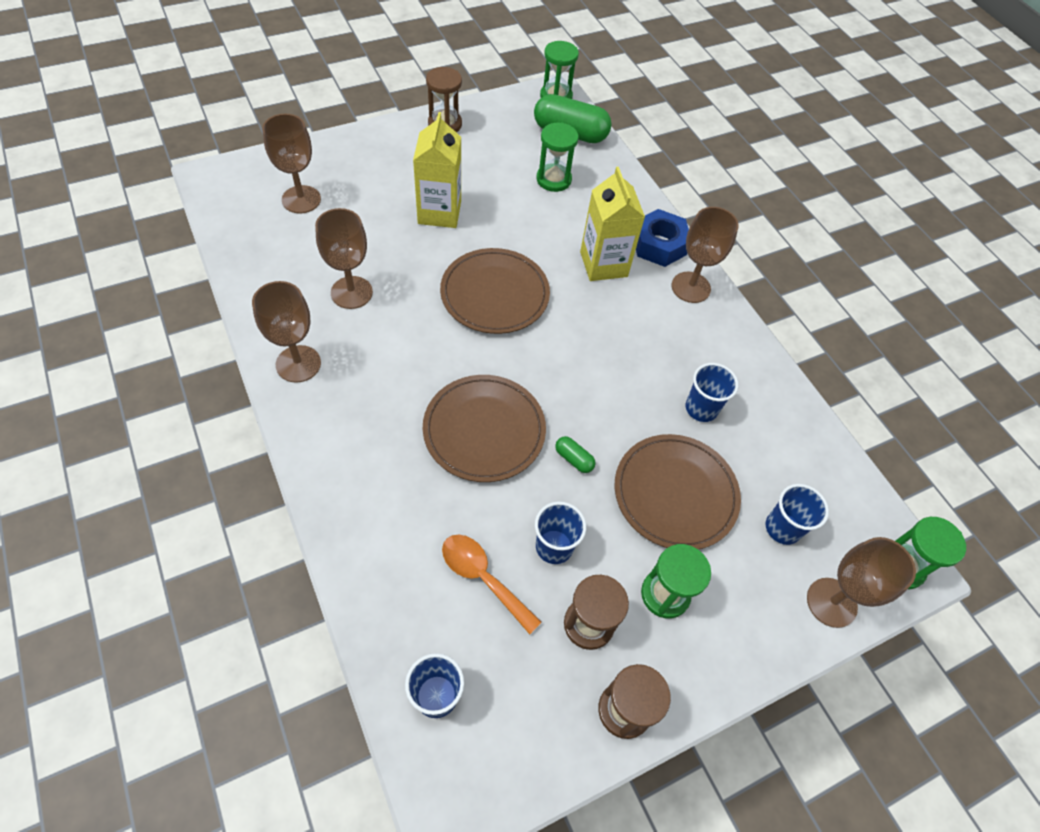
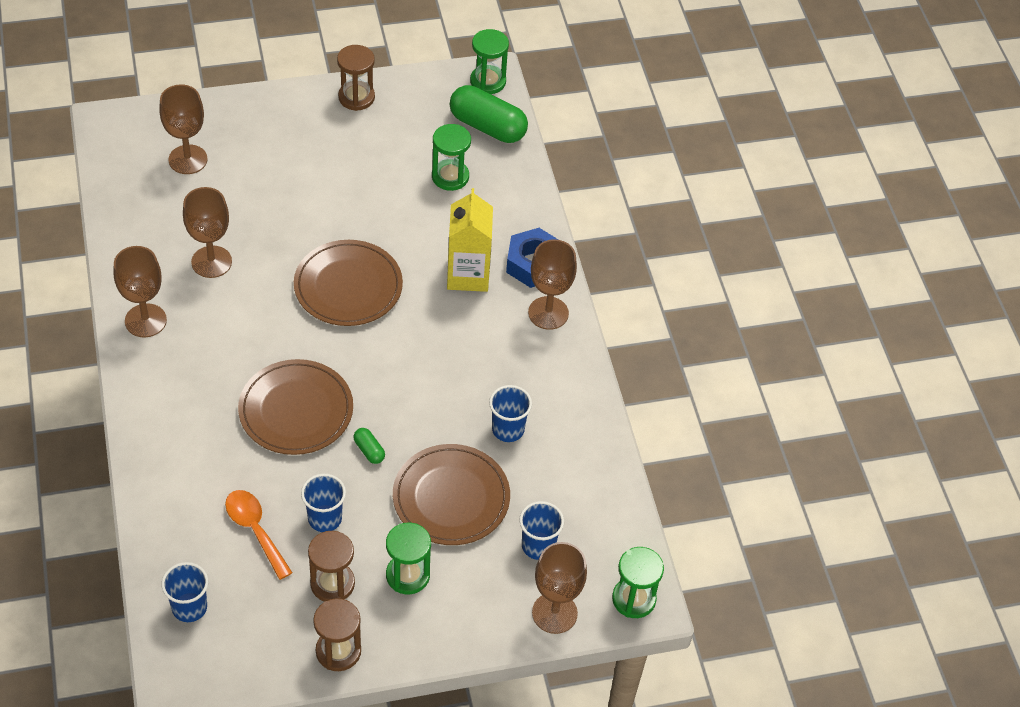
camera: 15 degrees right, 5 degrees down
(439, 212) = (320, 194): yellow carton -> none

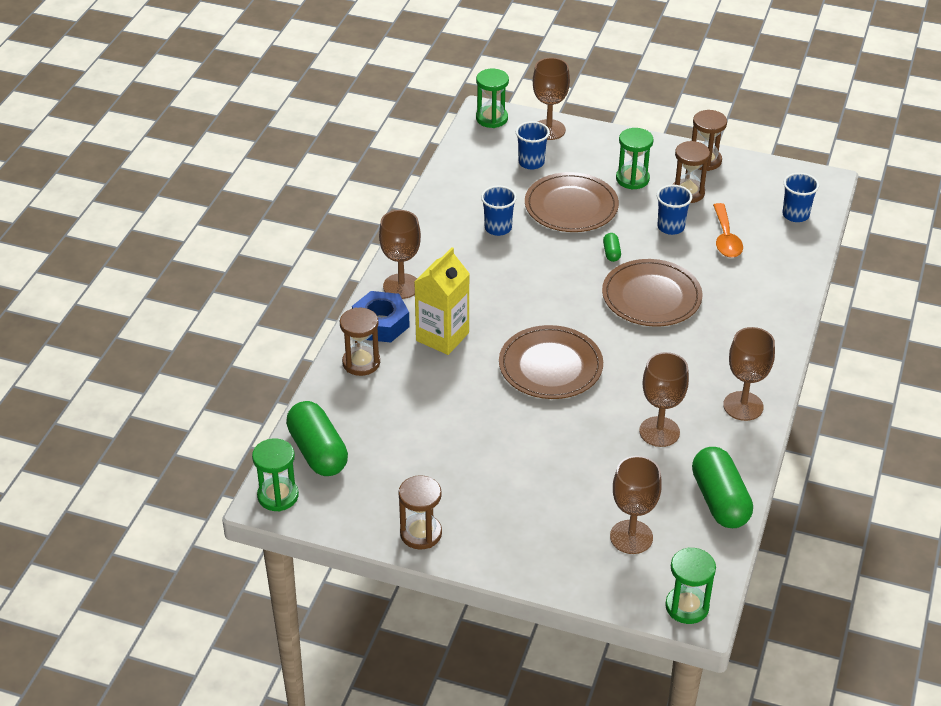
camera: 145 degrees left, 10 degrees down
(128, 219) = (719, 500): none -> green capsule
(450, 177) = (391, 420): green hourglass -> green hourglass (687, 606)
(519, 218) = (361, 363): none -> brown hourglass

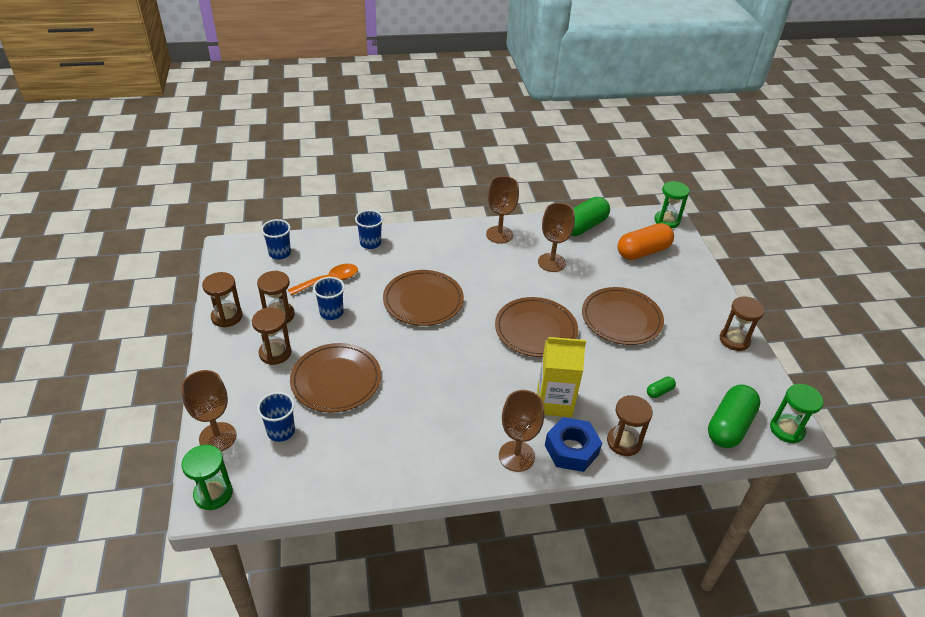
camera: 120 degrees left, 0 degrees up
(498, 228) = (395, 419): blue cup -> blue cup (370, 243)
(521, 447) = (621, 319): none -> brown plate
(611, 253) = (384, 336): green capsule -> green capsule (659, 391)
(631, 537) = (643, 252): brown goblet -> orange capsule
(632, 179) = (275, 353): green hourglass -> brown hourglass

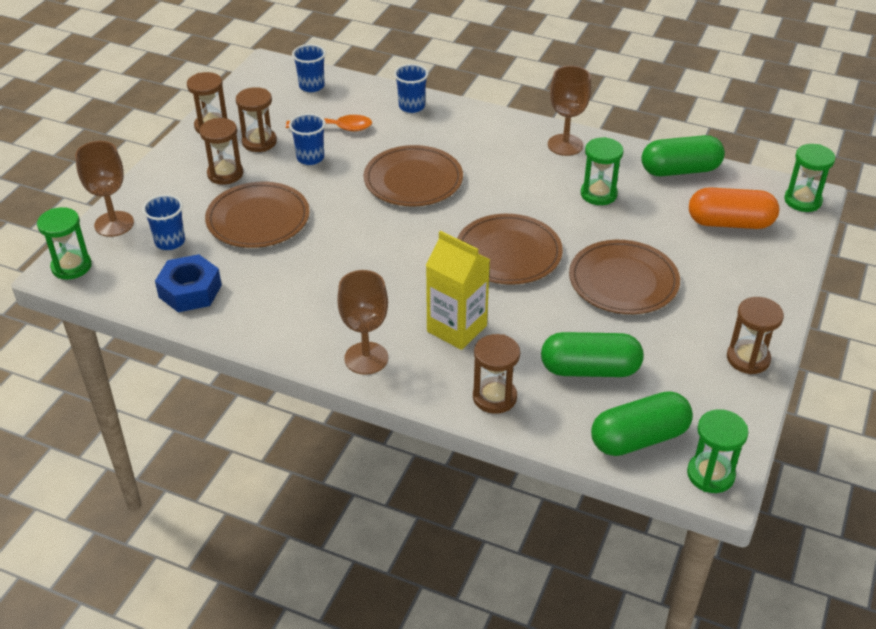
camera: 35 degrees right, 0 degrees up
(551, 262) = (598, 194): brown goblet -> green hourglass
(571, 449) = (429, 378): blue nut -> blue nut (190, 291)
(659, 391) = (589, 369): green capsule -> green capsule, size x2.27

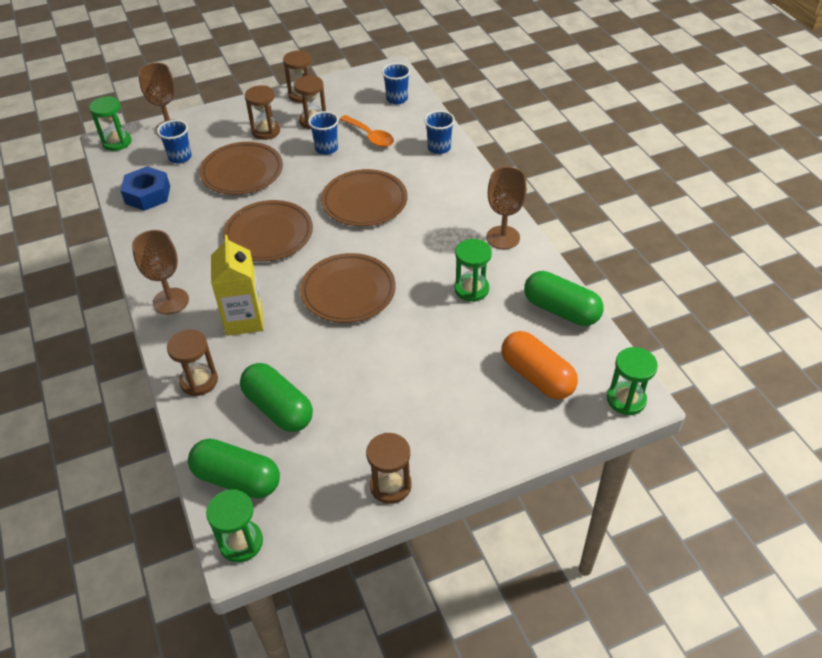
camera: 45 degrees right, 5 degrees up
(623, 281) = (392, 364): brown plate -> brown plate (269, 234)

